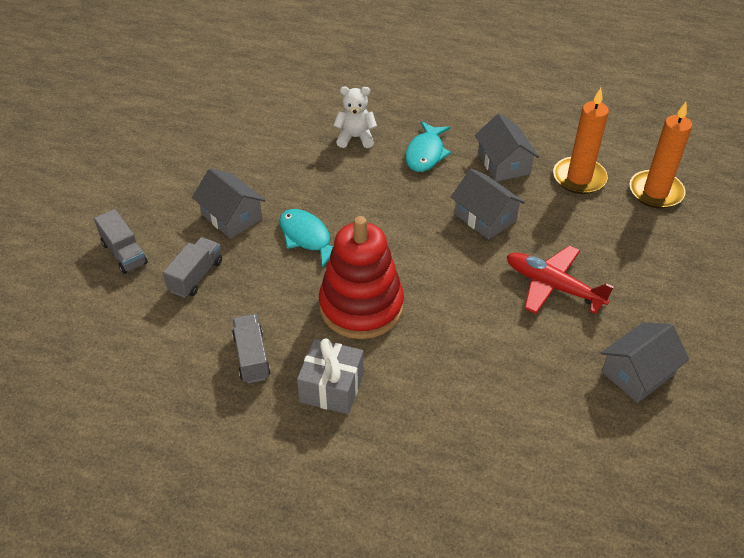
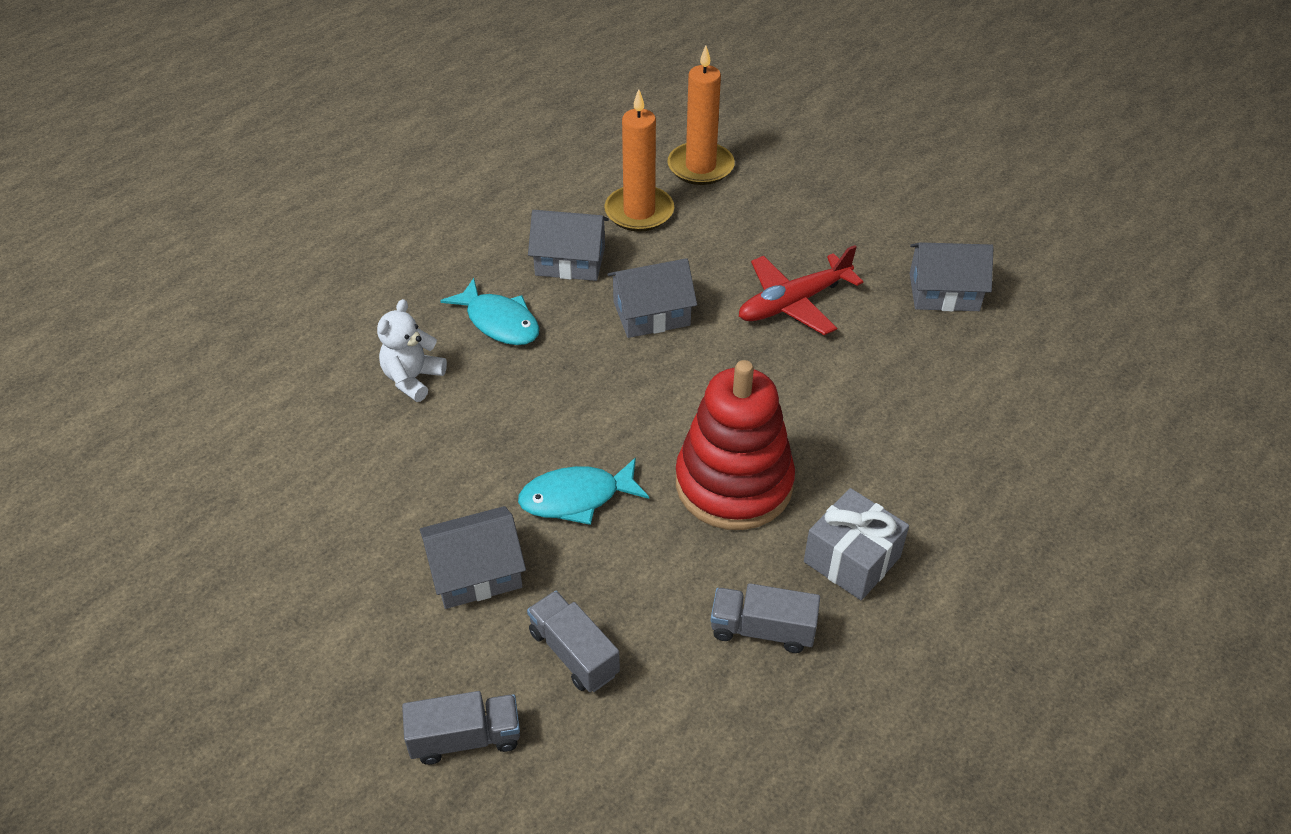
camera: 65 degrees left, 0 degrees up
(638, 373) = (944, 292): grey house -> grey house turned 75 degrees counterclockwise

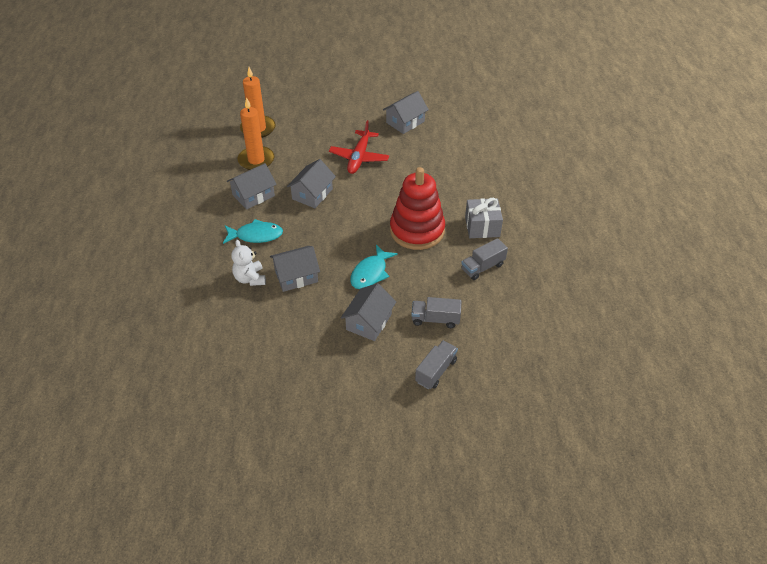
camera: 45 degrees left, 0 degrees up
(472, 421) = (296, 276): none -> grey house

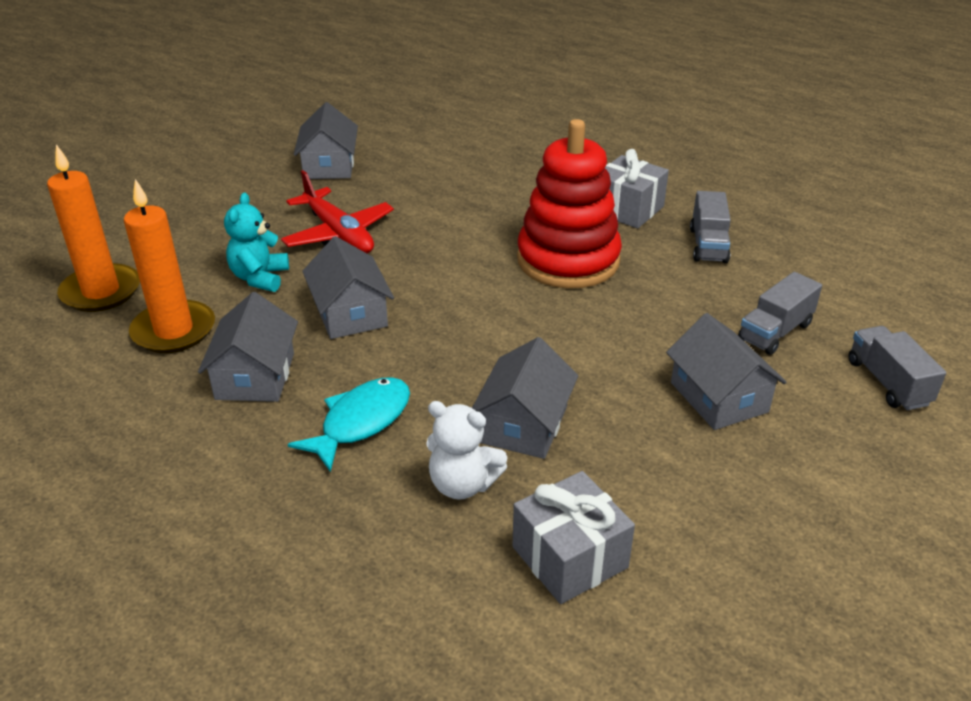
camera: 50 degrees left, 10 degrees down
(240, 324) = (569, 557): none -> grey gift
(307, 158) = (260, 278): none -> turquoise teddy bear
(370, 273) = (609, 343): turquoise fish -> none

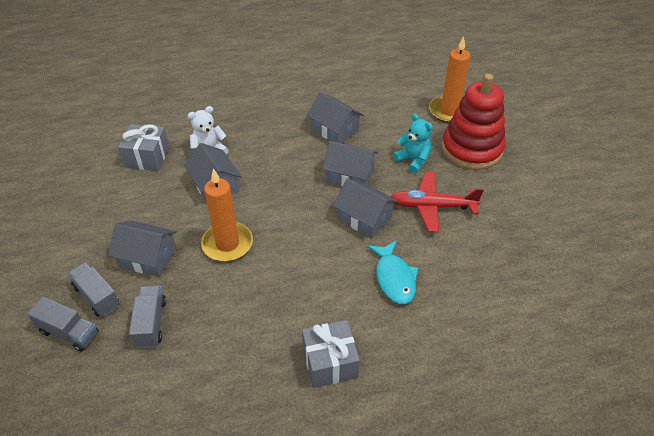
camera: 130 degrees right, 10 degrees up
(174, 330) = (393, 120): orange candle -> orange candle (227, 244)
(329, 165) = (529, 244): grey house -> grey house (364, 218)
(361, 422) = (272, 144): turquoise fish -> turquoise fish (394, 278)
(568, 260) = (307, 285): red stacking toy -> red stacking toy (471, 149)
(708, 245) = (247, 370): grey truck -> grey truck (97, 296)

